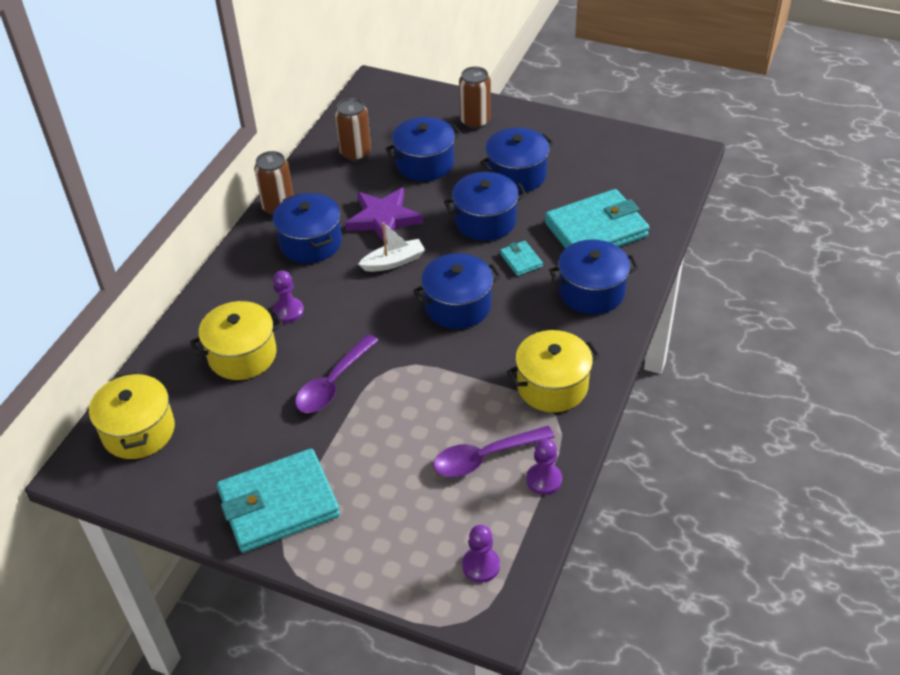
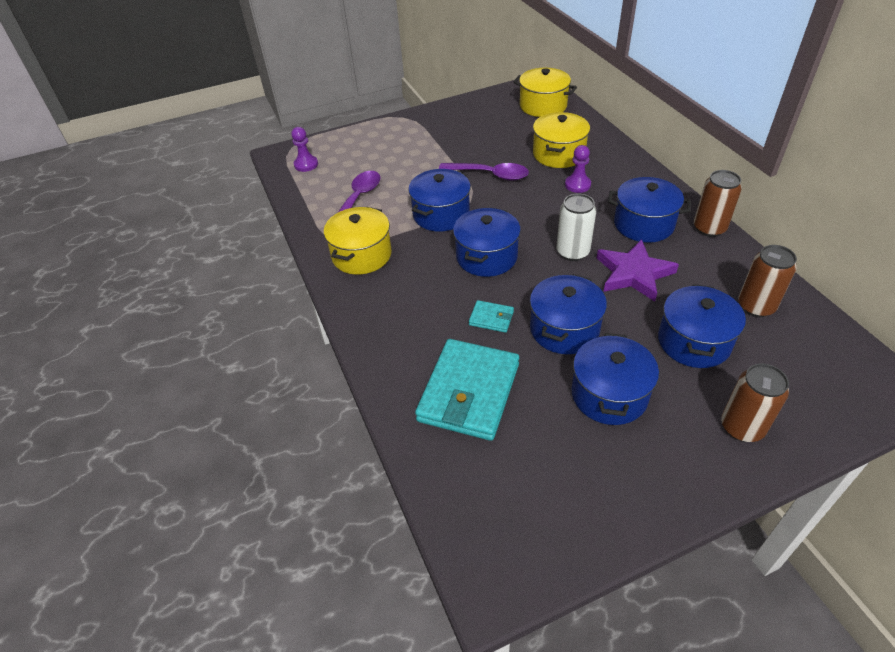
camera: 135 degrees right, 0 degrees up
(279, 504) = (433, 126): turquoise wallet -> none
(333, 383) = (490, 175): purple spoon -> purple spoon turned 120 degrees clockwise
(394, 262) = (572, 252): white boat -> white can
(544, 480) = (312, 211): purple pawn -> none
(591, 291) = (407, 333): blue pot -> blue pot (441, 214)

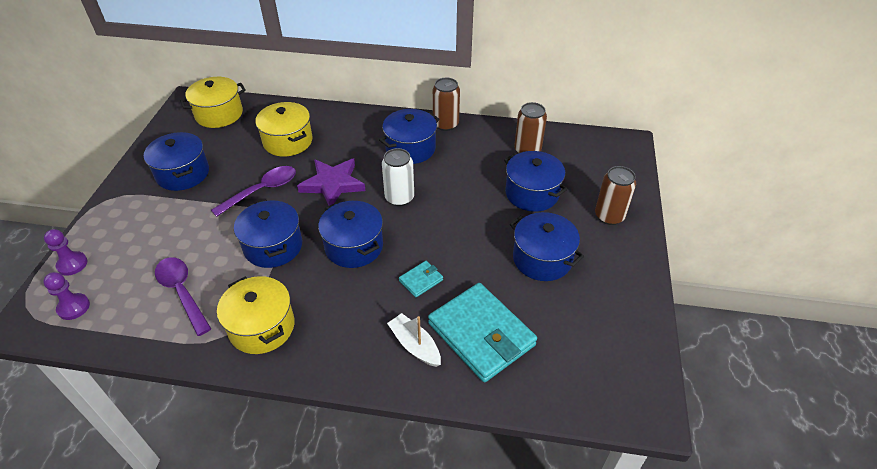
camera: 60 degrees left, 0 degrees up
(418, 352) = (415, 345): none -> white boat
(564, 329) = (468, 246): blue pot -> blue pot (183, 173)
(577, 185) = (334, 153): purple pawn -> purple pawn (72, 264)
(633, 273) = (450, 182): purple star -> purple star (333, 184)

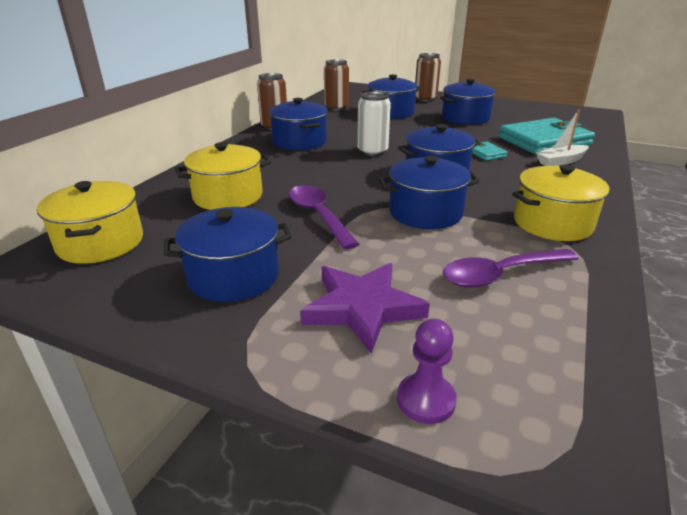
camera: 75 degrees left, 15 degrees down
(73, 307) = (538, 387): purple pawn -> none
(333, 184) = (332, 177): purple star -> purple star (362, 308)

